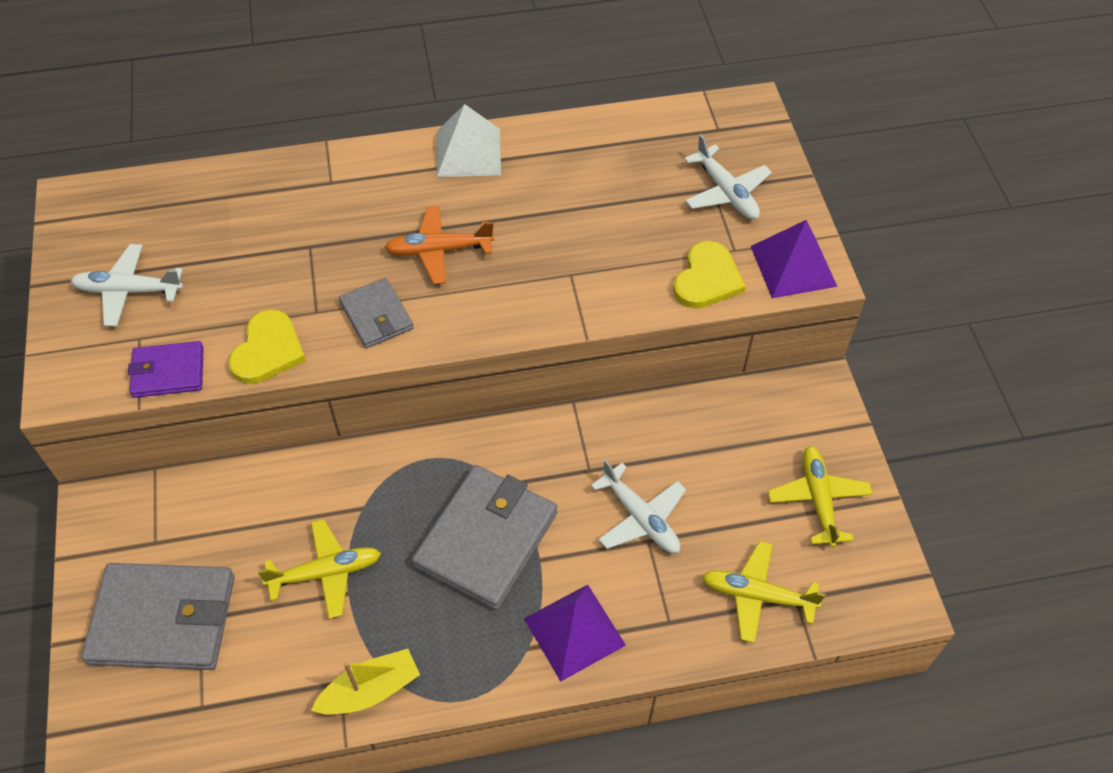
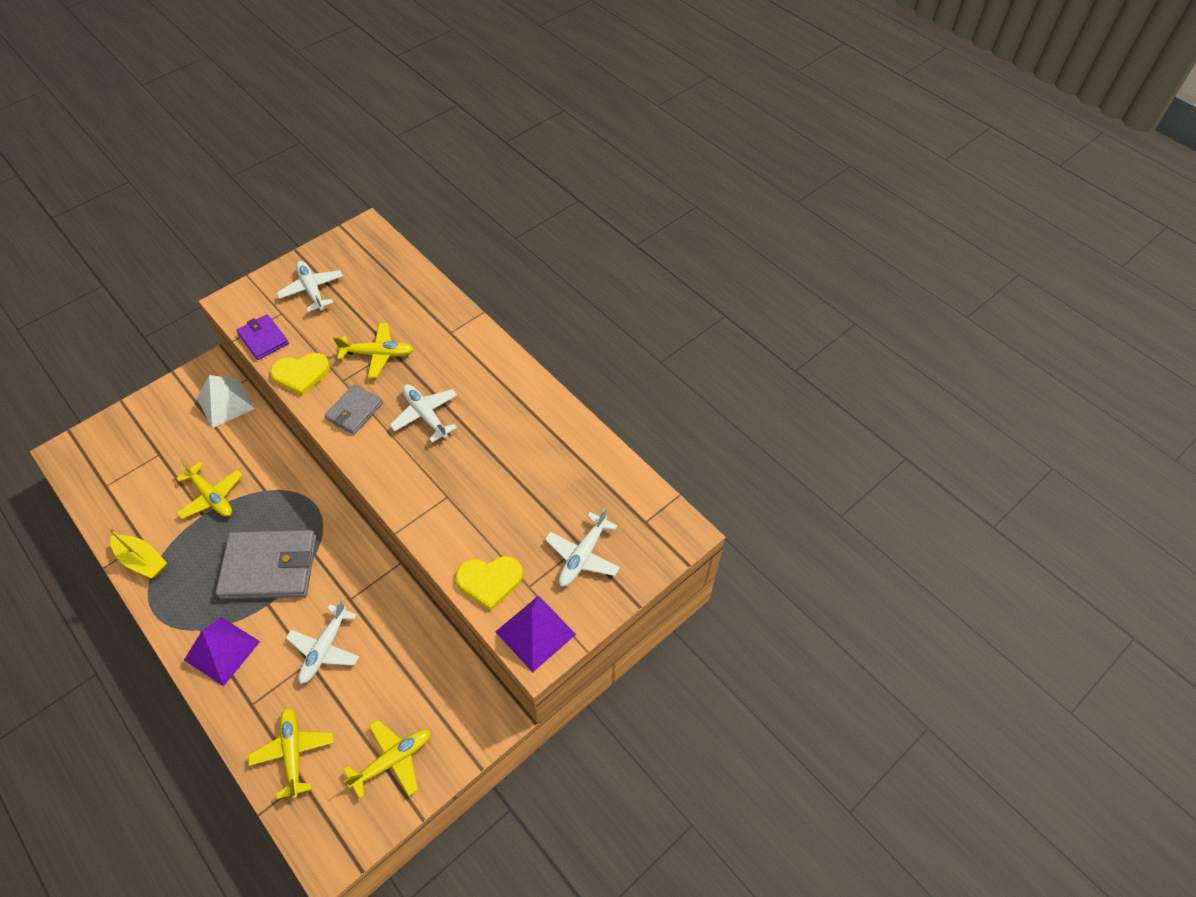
camera: 60 degrees right, 0 degrees up
(163, 619) = (152, 438): grey wallet -> none
(304, 261) = (378, 354): none -> yellow plane
(438, 250) = (425, 415): orange plane -> white plane
(468, 152) = (521, 387): white pyramid -> white pyramid (225, 403)

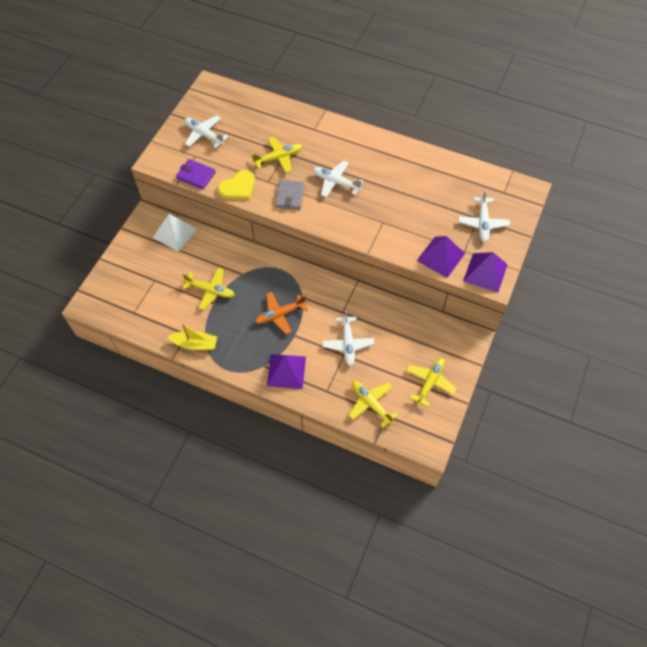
camera: 25 degrees left, 5 degrees up
(269, 567) = (279, 315): grey wallet -> orange plane
(489, 581) = (441, 257): yellow heart -> purple pyramid

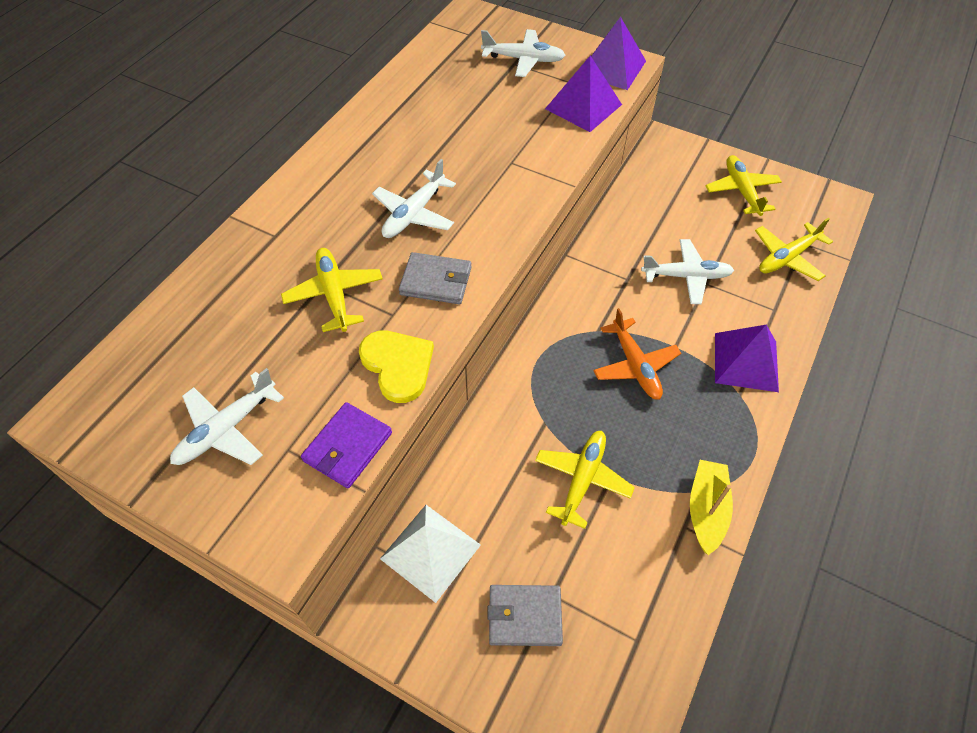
camera: 85 degrees left, 5 degrees down
(145, 270) = (525, 616): none -> grey wallet
(430, 382) = (741, 190): yellow plane -> yellow plane turned 45 degrees clockwise

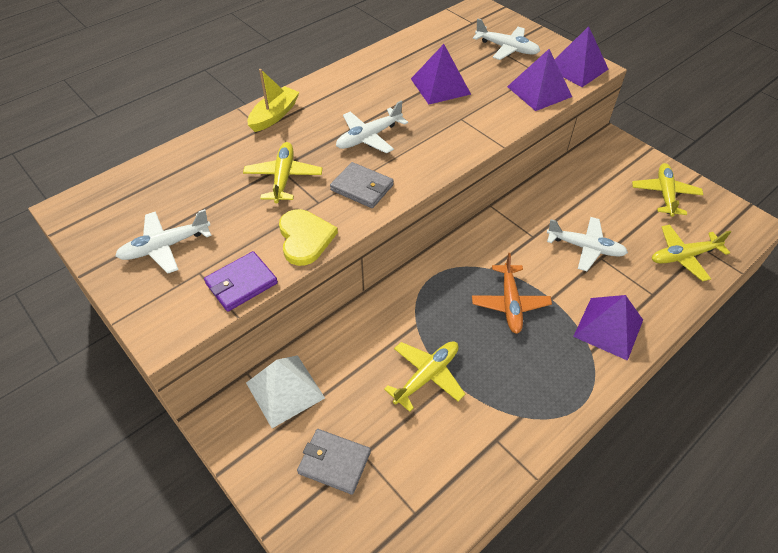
camera: 20 degrees right, 5 degrees down
(468, 126) = (440, 86): none -> purple pyramid
(706, 510) = (520, 433): yellow boat -> yellow boat (274, 115)

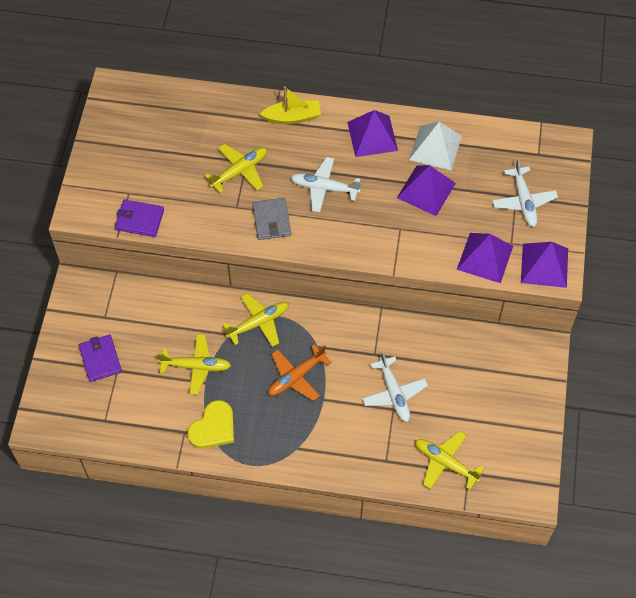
camera: 50 degrees right, 10 degrees up
(165, 246) = (130, 160): white plane -> none
(285, 390) = (122, 300): white pyramid -> white pyramid (435, 147)
(305, 238) = (200, 223): yellow heart -> yellow heart (213, 427)
(334, 462) = (100, 359): grey wallet -> purple wallet
(608, 328) = (328, 448): purple pyramid -> purple pyramid (372, 136)
(665, 194) = (509, 417): yellow plane -> yellow plane (259, 323)

